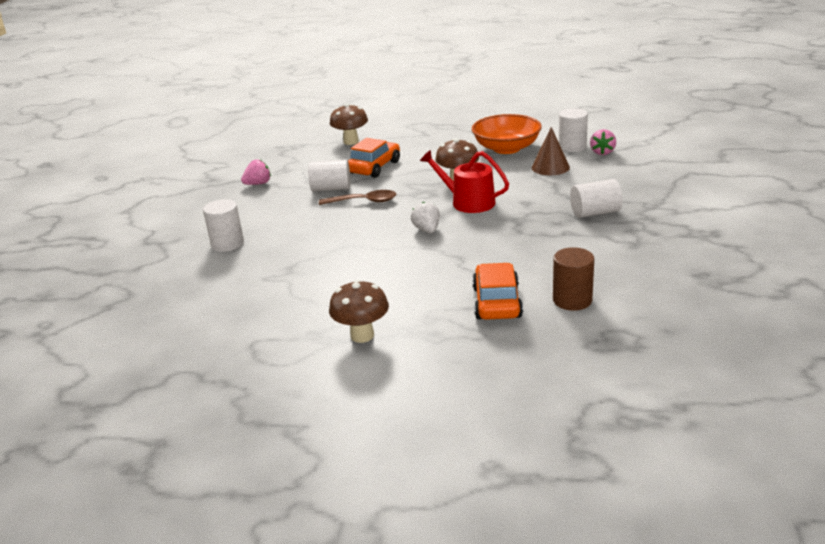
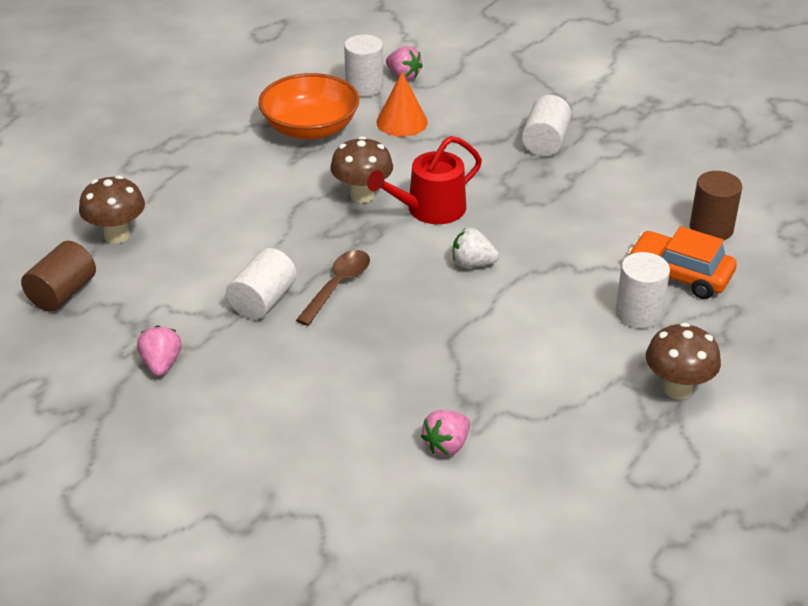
camera: 65 degrees left, 10 degrees up
(227, 244) = (339, 443): white cylinder -> white cylinder (638, 313)
(246, 273) = (447, 445): none -> pink strawberry
(294, 147) = (62, 293): none -> brown cylinder
(374, 167) = (237, 244): orange car -> none
(550, 167) = (402, 122): brown cone -> orange cone

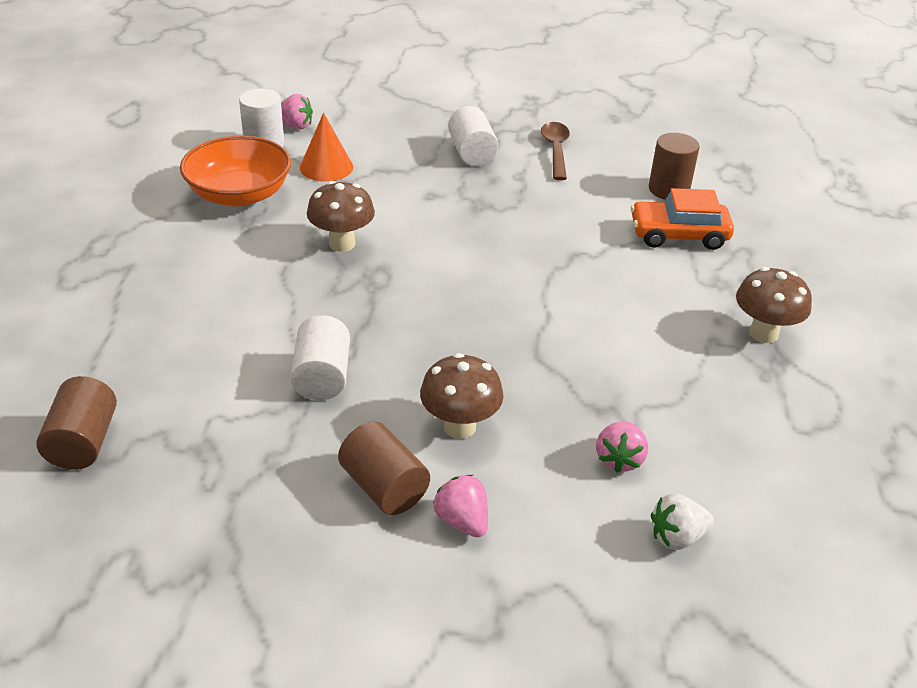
camera: 30 degrees left, 0 degrees up
(117, 235) = (104, 358): brown mushroom -> brown mushroom (459, 427)
(161, 364) = (261, 482): pink strawberry -> pink strawberry (462, 521)
(245, 399) = (384, 487): none -> brown cylinder
(338, 286) = (387, 337): brown spoon -> brown spoon (555, 150)
(429, 209) = (417, 239): red watering can -> none
(472, 263) = (497, 277): white strawberry -> white strawberry (677, 537)
(638, 313) = (675, 278): white cylinder -> none

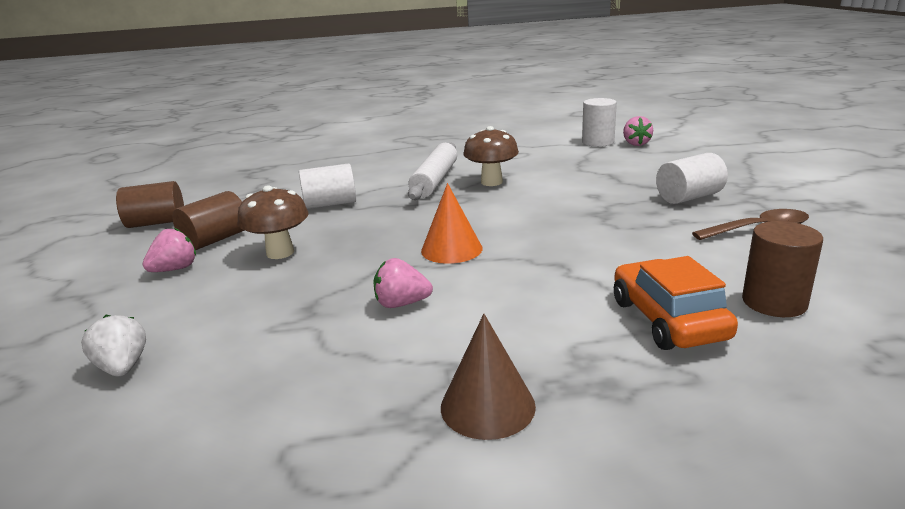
camera: 80 degrees right, 15 degrees down
(83, 442) = (263, 169): brown cylinder -> brown cylinder (156, 223)
(239, 194) = (525, 149): orange bowl -> none
(299, 281) = (435, 180): none -> white rolling pin
(326, 167) = (591, 161): orange cone -> orange cone (451, 249)
(619, 459) = (237, 325): pink strawberry -> pink strawberry (401, 304)
(763, 333) = (487, 406): brown mushroom -> brown cone

